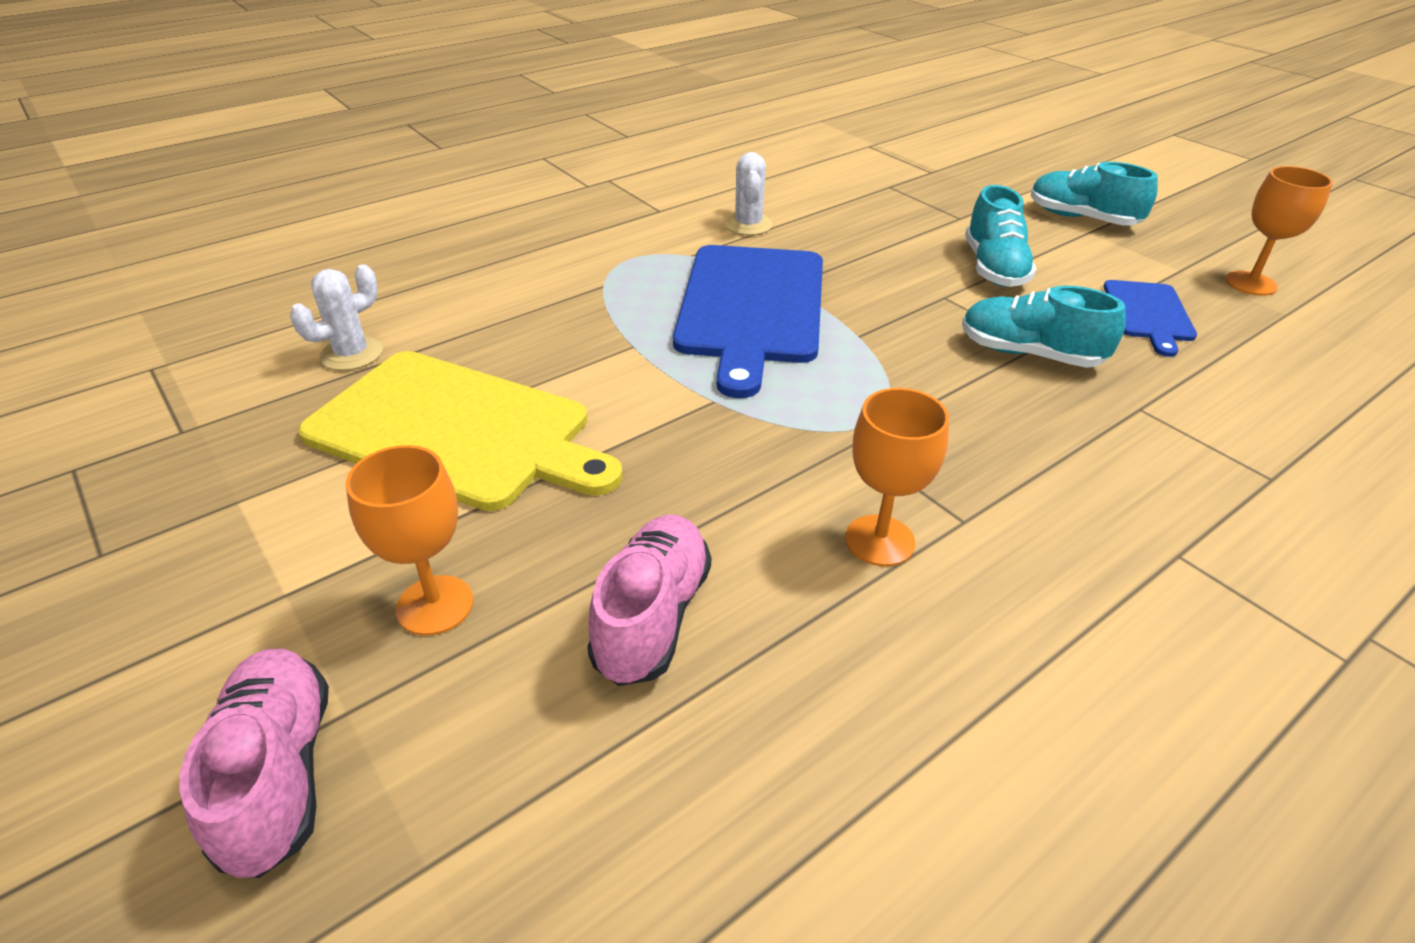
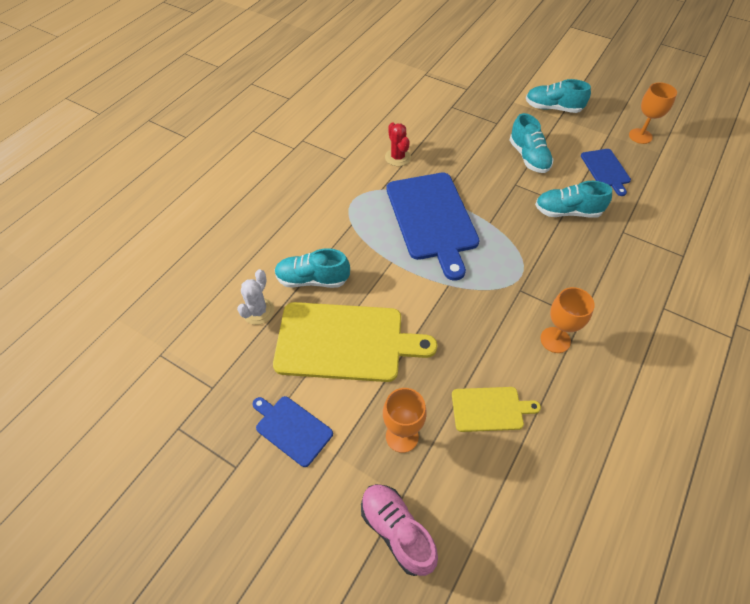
camera: 20 degrees left, 15 degrees up
(248, 528) = (292, 429): none -> blue cutting board
(477, 336) = (312, 279): none -> turquoise shoe
(652, 616) = (490, 409): pink shoe -> yellow cutting board
(748, 225) = (397, 157): white cactus -> red cactus

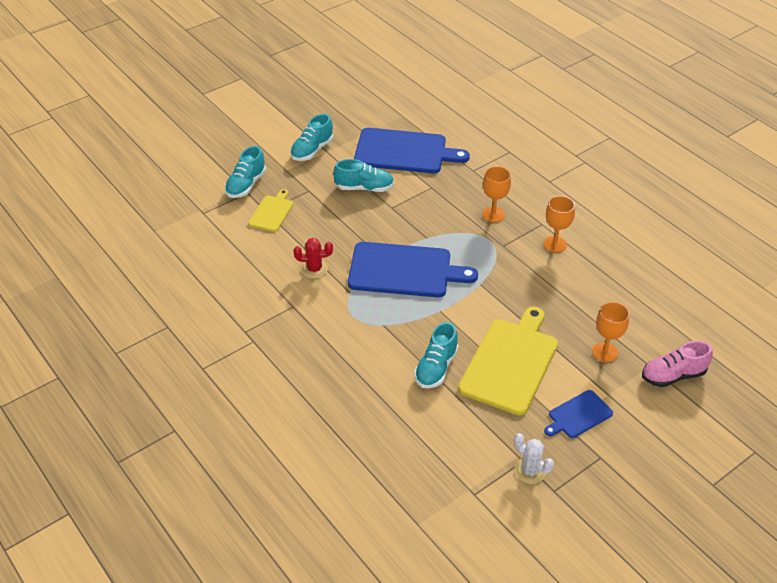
camera: 70 degrees left, 10 degrees down
(258, 311) = (455, 413): white cactus -> white cactus (530, 471)
(490, 409) = (598, 298): yellow cutting board -> yellow cutting board (272, 212)
(567, 212) = (438, 190): turquoise shoe -> turquoise shoe (246, 185)
(606, 170) = (404, 151): blue cutting board -> blue cutting board, size x1.97
(640, 136) = (378, 118): orange goblet -> orange goblet (493, 214)

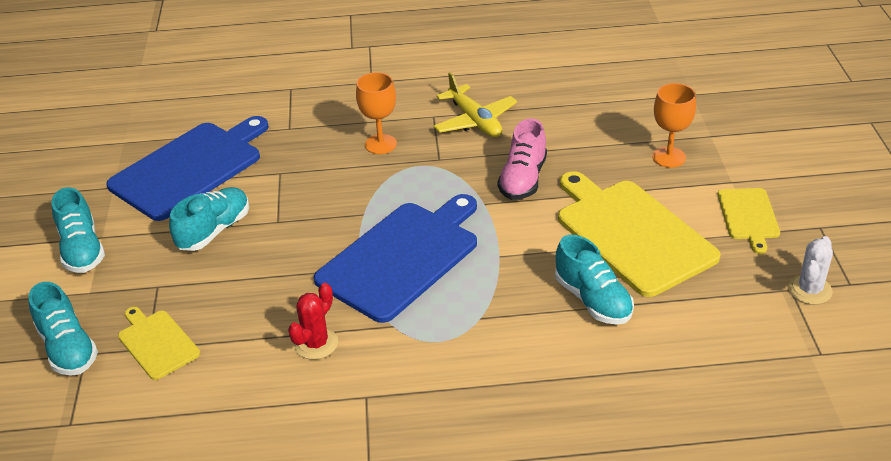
camera: 55 degrees left, 5 degrees down
(530, 471) = (809, 290): white cactus -> white cactus turned 45 degrees counterclockwise
(555, 244) = (475, 121): orange goblet -> yellow plane
(578, 415) = (748, 216): blue cutting board -> yellow cutting board
(673, 375) = (735, 127): pink shoe -> pink shoe (523, 179)

